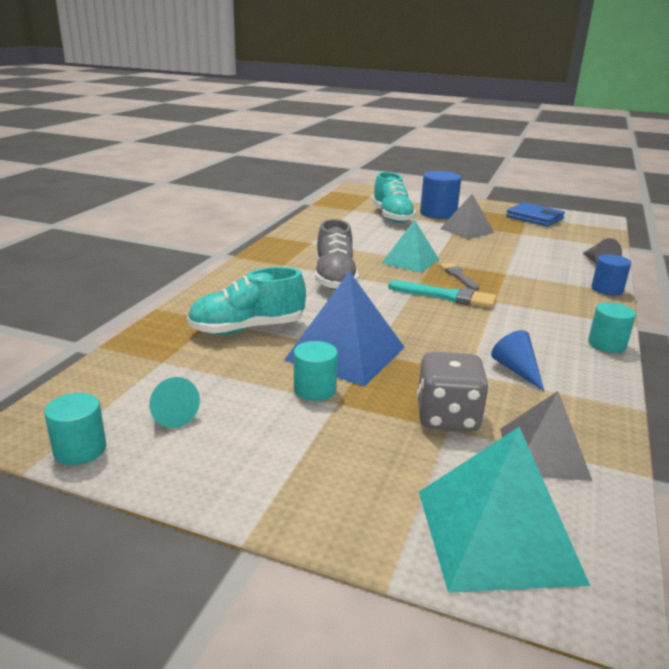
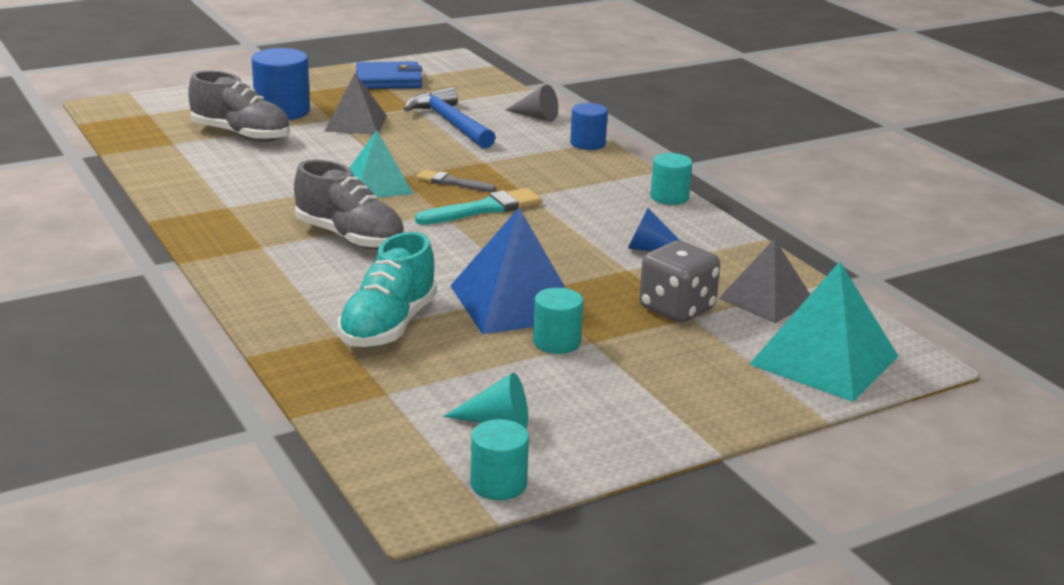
camera: 50 degrees left, 0 degrees up
(392, 217) = (241, 135): turquoise shoe -> grey shoe
(527, 248) = (450, 123): none -> blue hammer

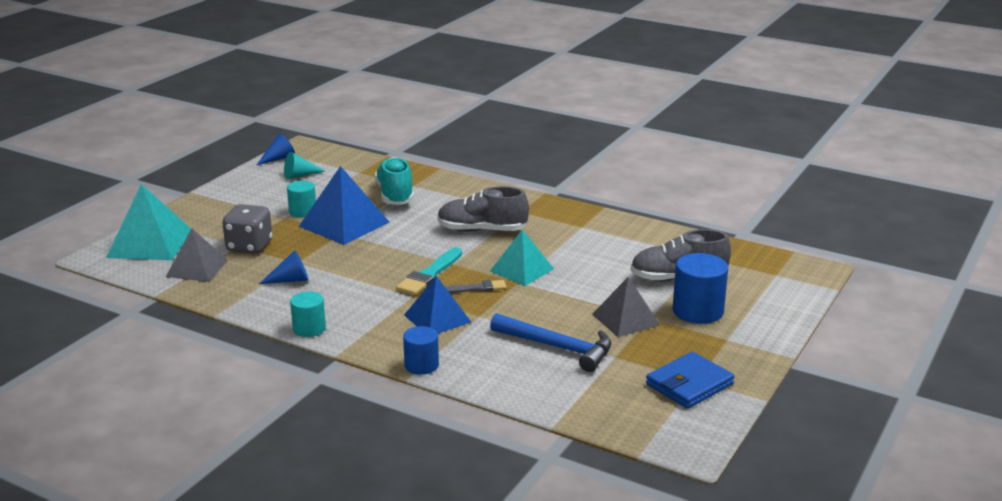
camera: 150 degrees right, 0 degrees up
(498, 484) = (279, 158): turquoise cylinder -> blue cone
(528, 170) = (437, 318): none -> blue pyramid
(536, 116) = (500, 384): grey cone -> none

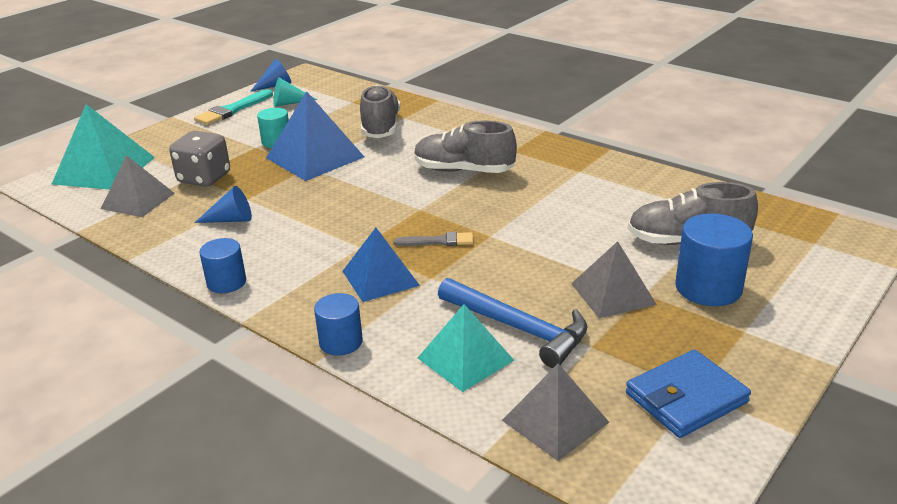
camera: 10 degrees right, 5 degrees up
(309, 328) = (226, 282): turquoise cylinder -> blue cylinder
(395, 195) = (380, 127): turquoise shoe -> grey shoe
(429, 275) = (388, 221): turquoise brush -> turquoise brush (233, 110)
(522, 270) = (497, 220): turquoise pyramid -> turquoise pyramid (465, 359)
(598, 405) = (555, 421): none -> grey pyramid

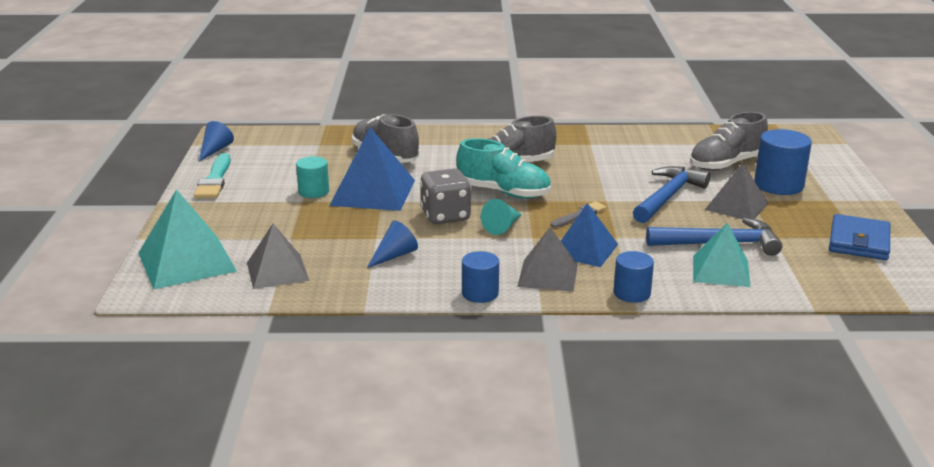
camera: 40 degrees left, 5 degrees down
(204, 178) = (304, 236): grey dice -> grey dice (445, 216)
(289, 103) = (261, 160): turquoise cone -> turquoise cone (503, 227)
(413, 194) = (504, 192): none -> turquoise shoe
(555, 421) = (820, 279): grey pyramid -> grey pyramid (547, 275)
(557, 255) = (668, 197): none -> blue hammer

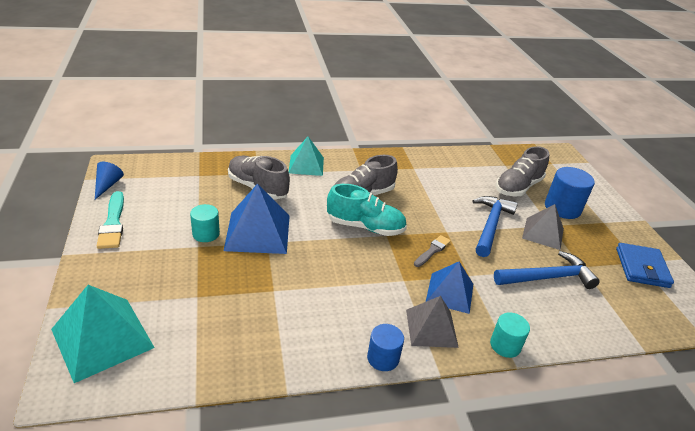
camera: 15 degrees left, 10 degrees up
(277, 271) = (193, 344): grey pyramid -> none
(394, 255) = (296, 313): blue cone -> none
(445, 216) = (326, 258): grey dice -> none
(503, 227) = (377, 269): turquoise cone -> none
(632, 293) = (505, 345): blue cylinder -> turquoise cylinder
(721, 270) = (561, 310): turquoise pyramid -> turquoise pyramid (306, 165)

